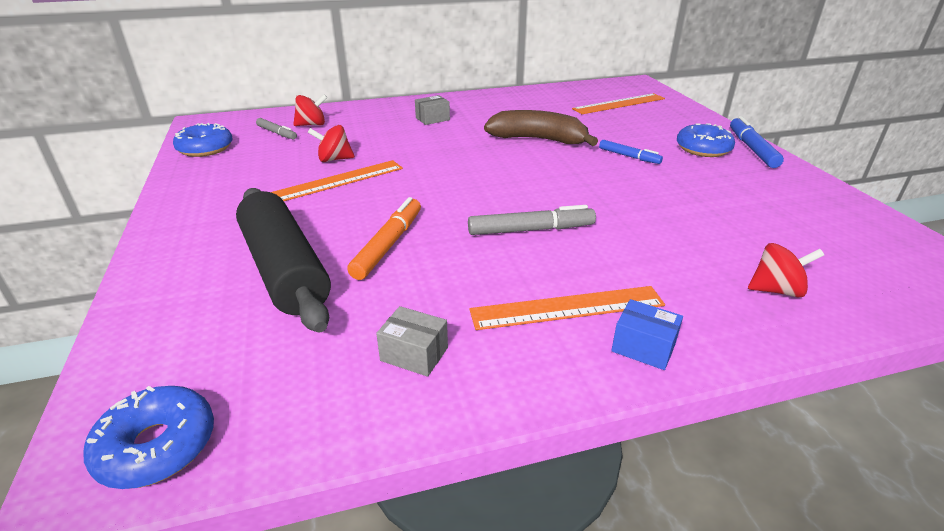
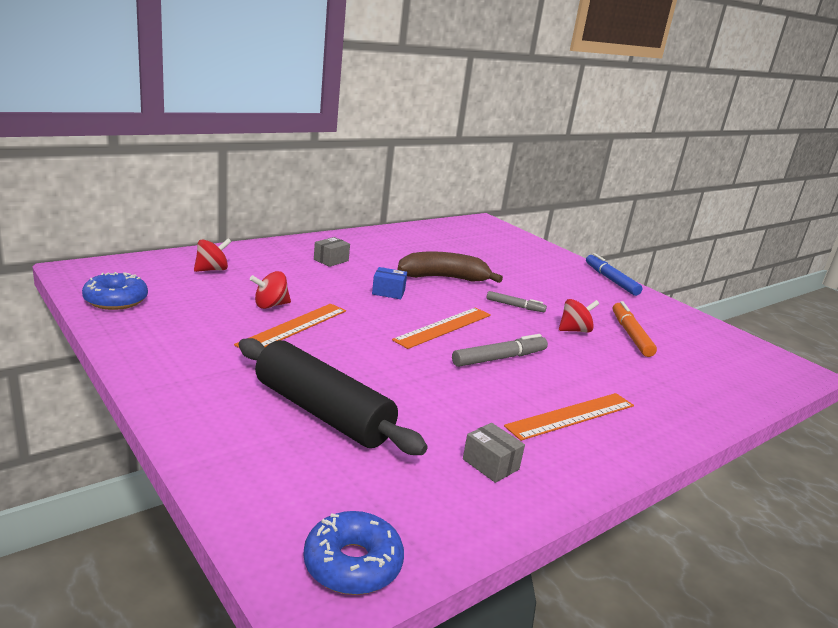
camera: 25 degrees left, 10 degrees down
(277, 133) = (181, 280): grey marker -> grey marker (515, 306)
(388, 244) = (394, 381): orange marker -> orange marker (630, 335)
(414, 354) = (490, 464): grey box -> grey box turned 45 degrees clockwise
(619, 104) = (485, 242): orange ruler -> orange ruler (443, 327)
(629, 156) = (527, 290): blue marker -> none
(643, 347) = (640, 436): blue box -> blue box (388, 292)
(703, 149) = (577, 281): blue donut -> none
(776, 290) = (693, 387): red spinning top -> red spinning top (574, 330)

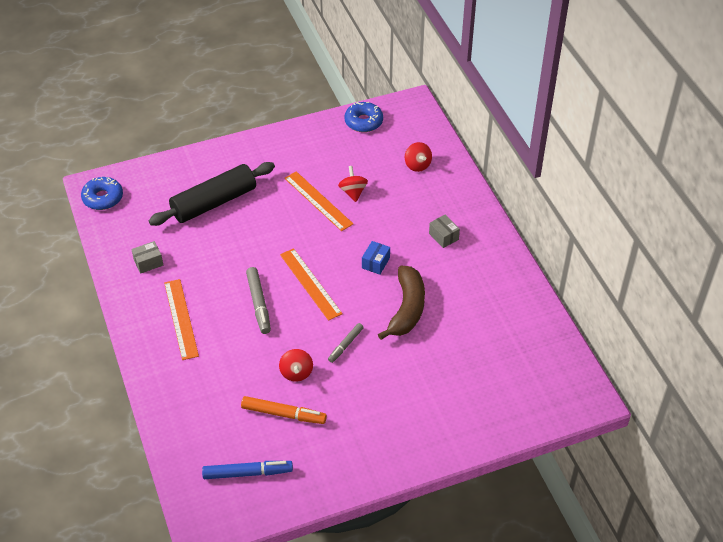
camera: 110 degrees right, 25 degrees up
(610, 280) = (407, 460): blue marker -> blue marker (247, 473)

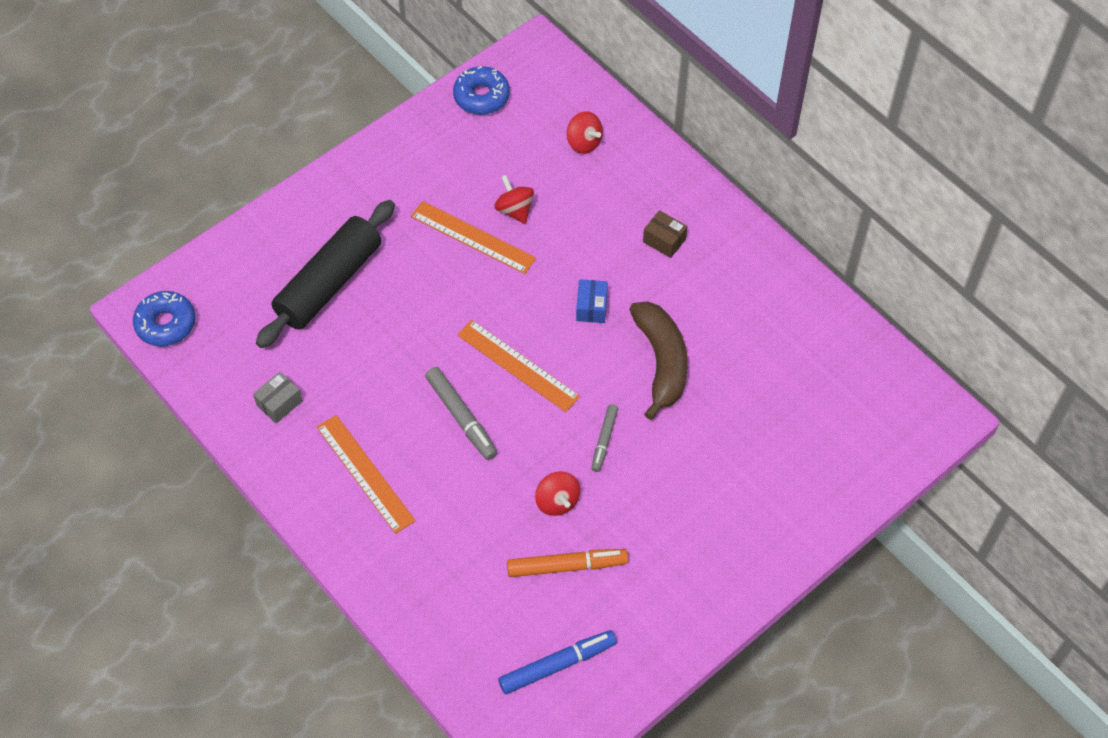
camera: 20 degrees left, 10 degrees up
(443, 236) = (664, 240): grey box -> brown box

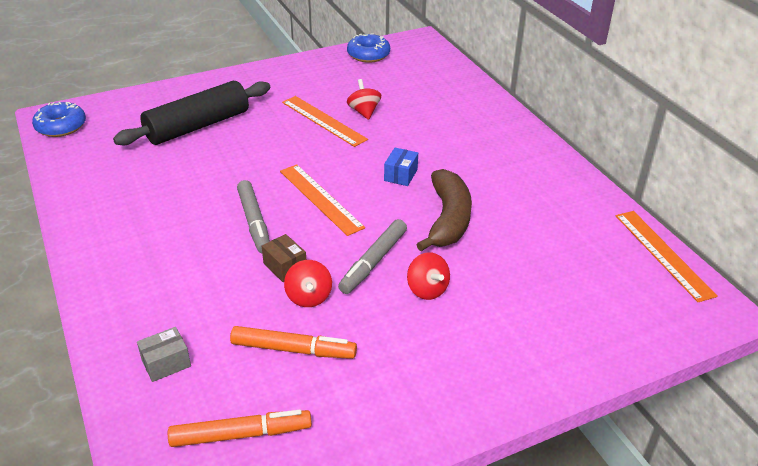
camera: 15 degrees right, 20 degrees down
(279, 403) = (111, 185): grey box -> grey box (166, 363)
(365, 473) = (149, 242): orange ruler -> orange ruler (663, 254)
(557, 665) = (241, 434): blue marker -> orange marker
(584, 143) = (435, 87): red spinning top -> red spinning top (427, 289)
(604, 440) = (373, 262): grey marker -> grey marker, size x1.56
(664, 240) = (479, 147): brown box -> brown box (285, 267)

